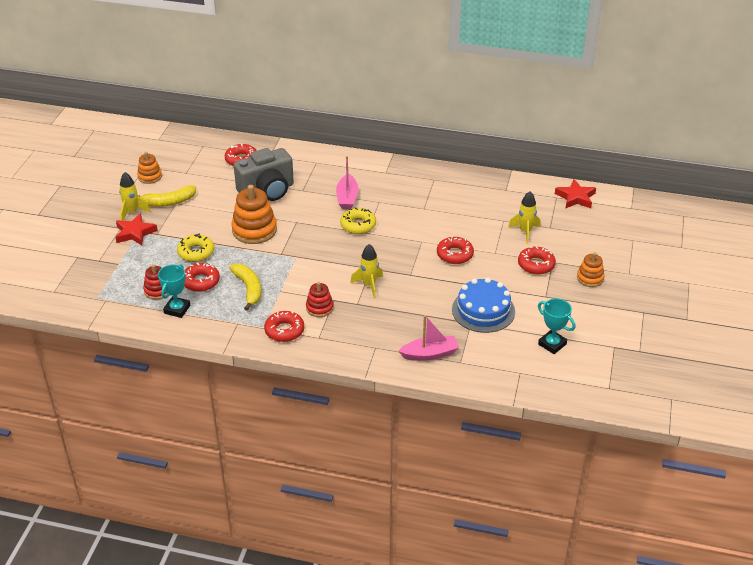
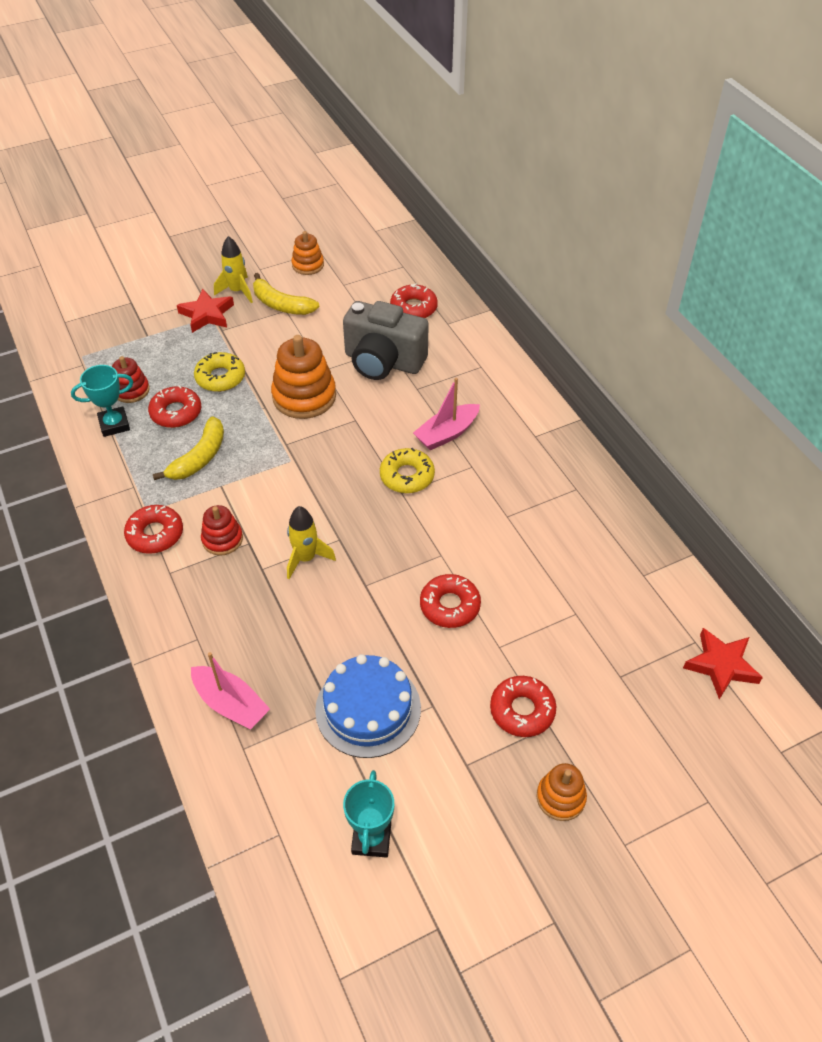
camera: 50 degrees right, 10 degrees up
(525, 232) = (578, 653): yellow rocket -> none

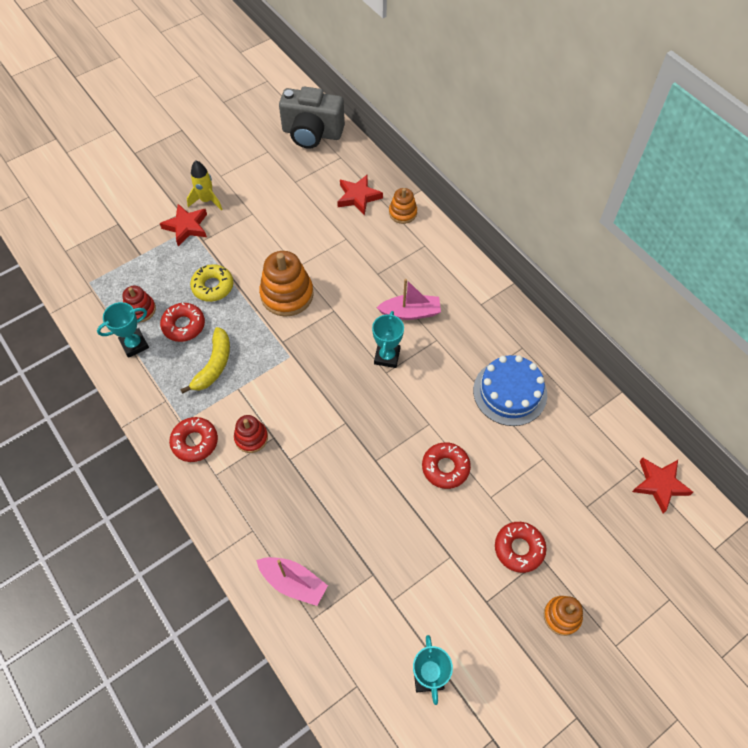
camera: 10 degrees left, 10 degrees up
(281, 304) = (247, 208): yellow banana -> none
(306, 558) = (323, 444): yellow rocket -> none
(308, 265) = (260, 166): orange stacking toy -> orange stacking toy (402, 213)
(368, 709) = (401, 568): blue cake -> blue cake (510, 392)
(383, 362) = (344, 252): grey camera -> grey camera (312, 133)
(407, 476) = (387, 356): yellow donut -> turquoise trophy
(413, 308) = (358, 197): red donut -> red star
(447, 434) = (410, 312): pink boat -> pink boat turned 135 degrees counterclockwise

